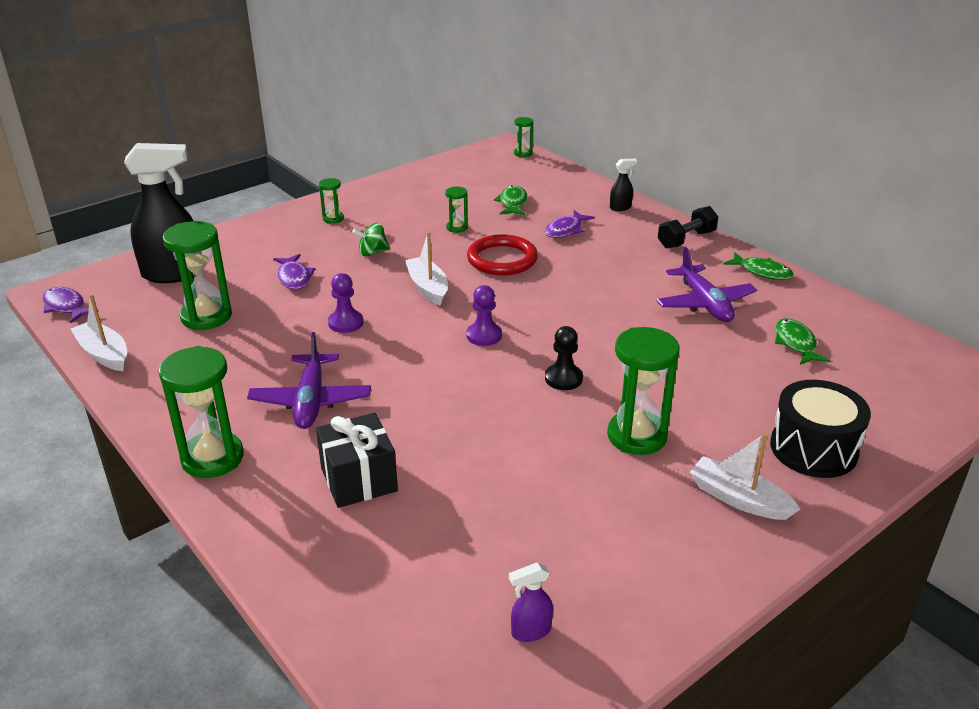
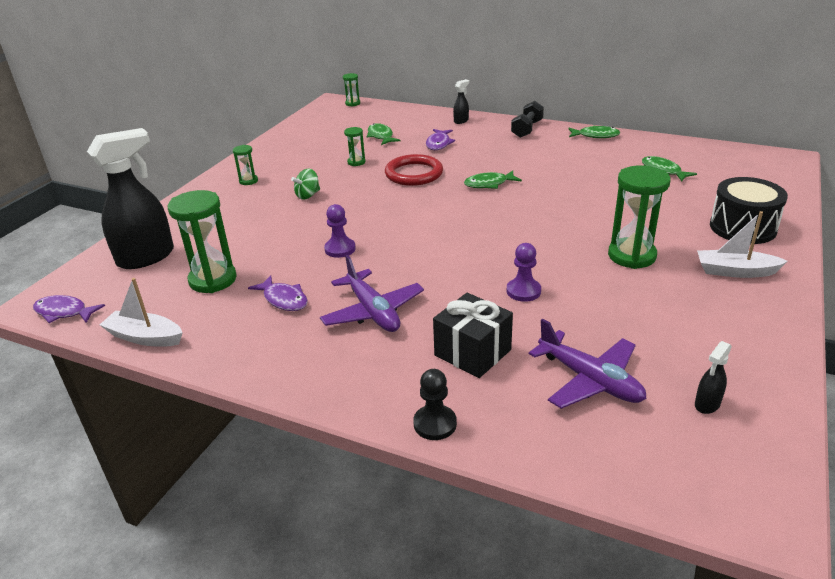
camera: 25 degrees left, 0 degrees up
(212, 458) = (335, 381): green hourglass -> none
(294, 277) = (261, 230): purple fish -> purple fish (284, 299)
(428, 288) = (378, 207): white boat -> none
(484, 335) = (456, 226): purple pawn -> purple pawn (523, 291)
(530, 631) = (707, 404): purple spray bottle -> black spray bottle
(563, 378) = (543, 236): black pawn -> black pawn (435, 424)
(569, 296) = (489, 184): none -> green fish
(704, 303) = (582, 163): purple plane -> purple plane (589, 380)

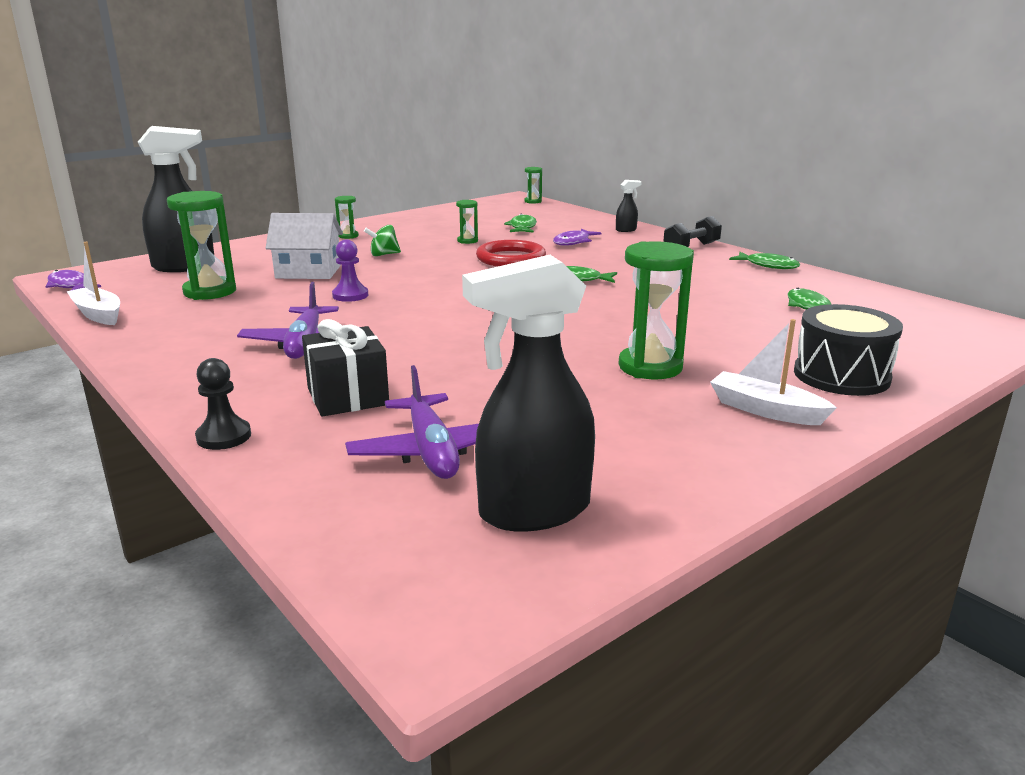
camera: 25 degrees right, 10 degrees down
(269, 232) = (308, 271): none -> white house
(284, 299) = (244, 317): purple fish -> none
(523, 291) = (478, 365): purple pawn -> none
(707, 404) = (533, 511): black spray bottle -> black spray bottle, size x2.34

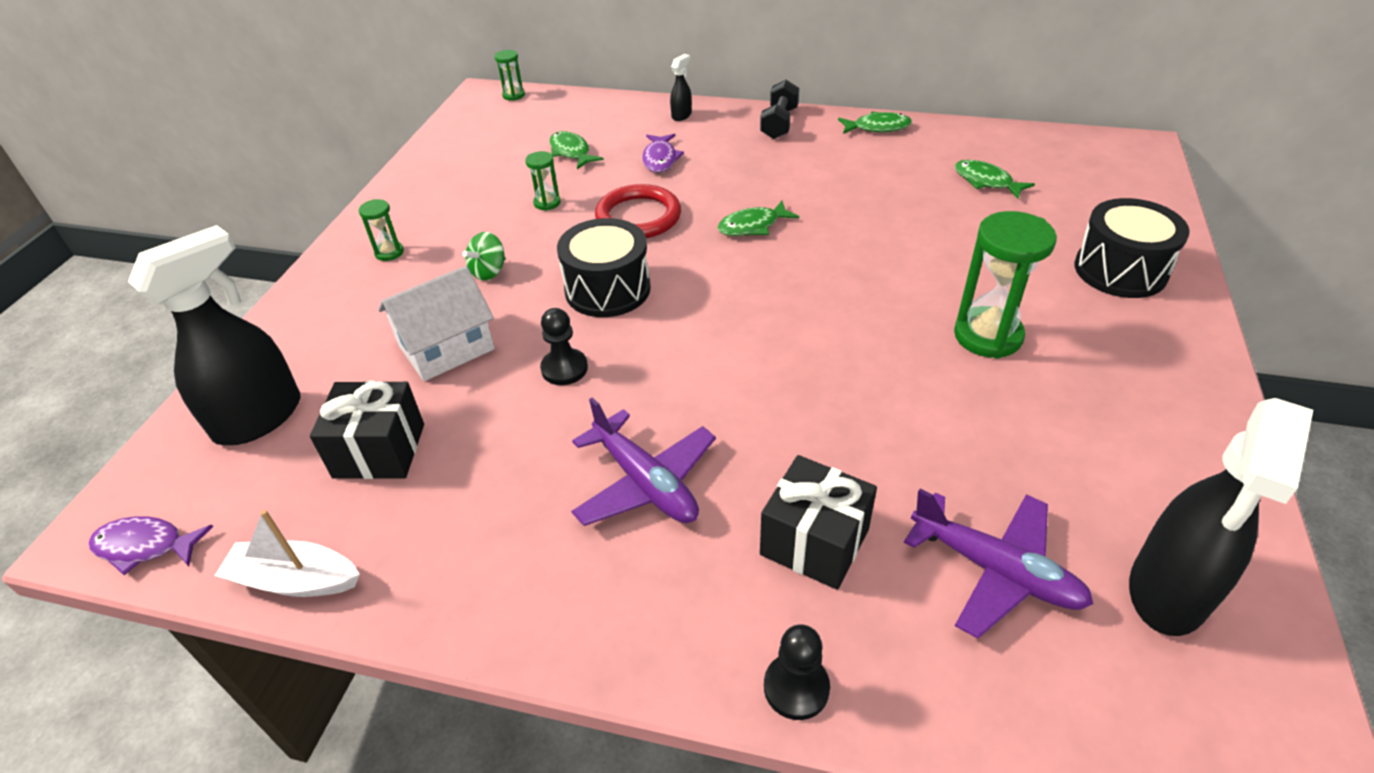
camera: 35 degrees left, 20 degrees up
(210, 292) = (379, 450): green hourglass -> black gift
(350, 295) = (564, 368): purple pawn -> black pawn
(434, 277) = (607, 289): none -> black drum
(766, 410) = (1133, 348): white boat -> none

